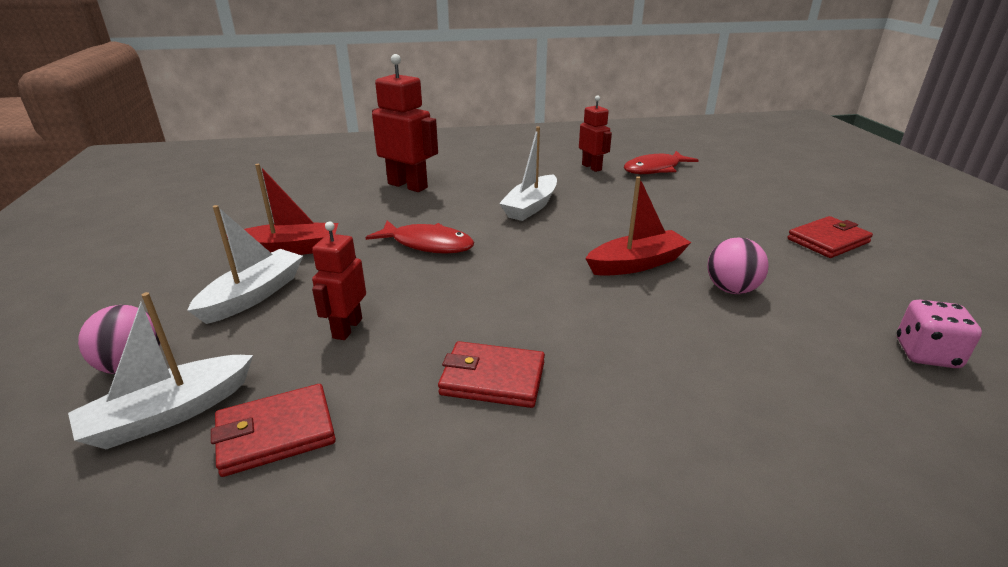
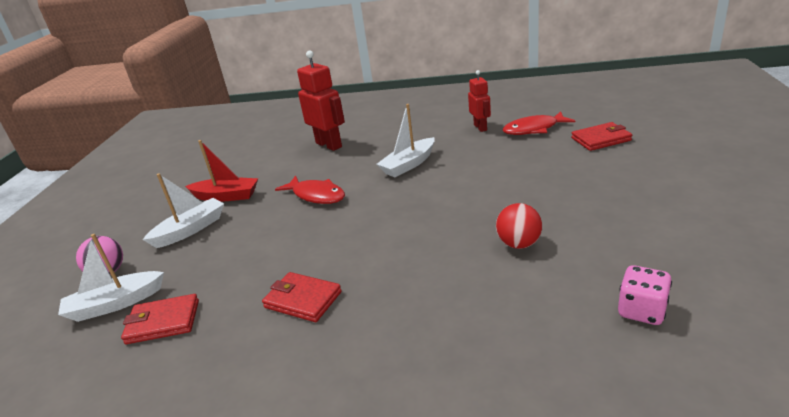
camera: 20 degrees right, 0 degrees up
(347, 328) = (233, 257): red robot -> none
(637, 264) = (458, 218): red boat -> none
(731, 289) = (518, 244): pink ball -> red ball
(828, 241) = (639, 203): red wallet -> red wallet (600, 139)

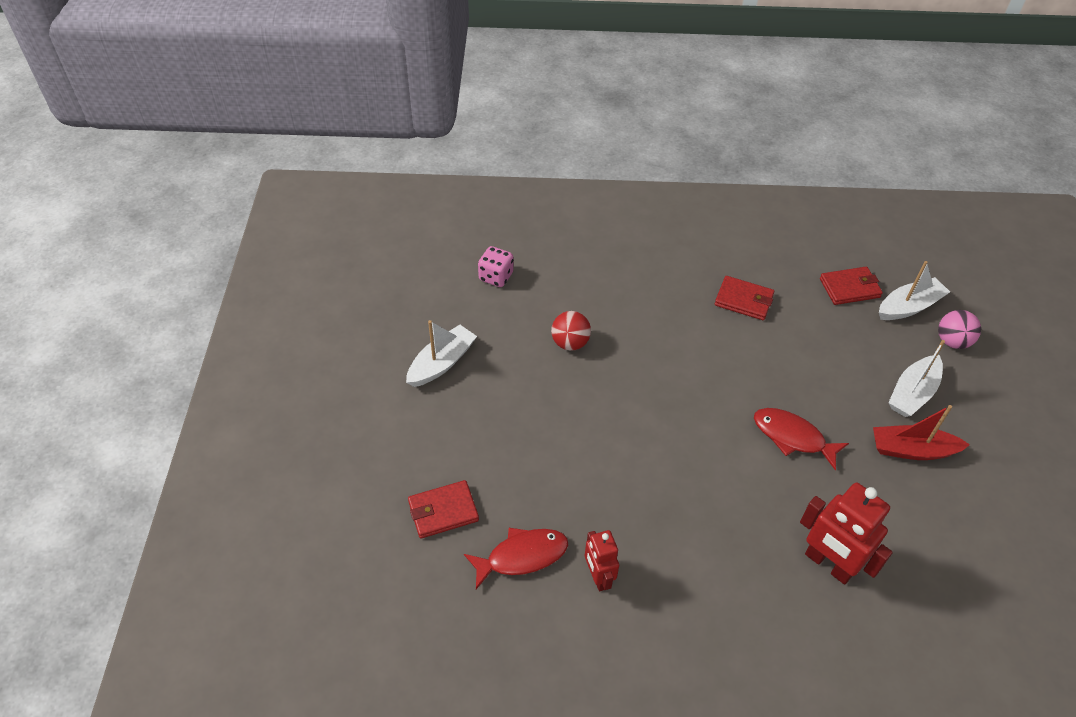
camera: 170 degrees right, 20 degrees up
(409, 165) = (692, 488): white boat -> white boat (441, 363)

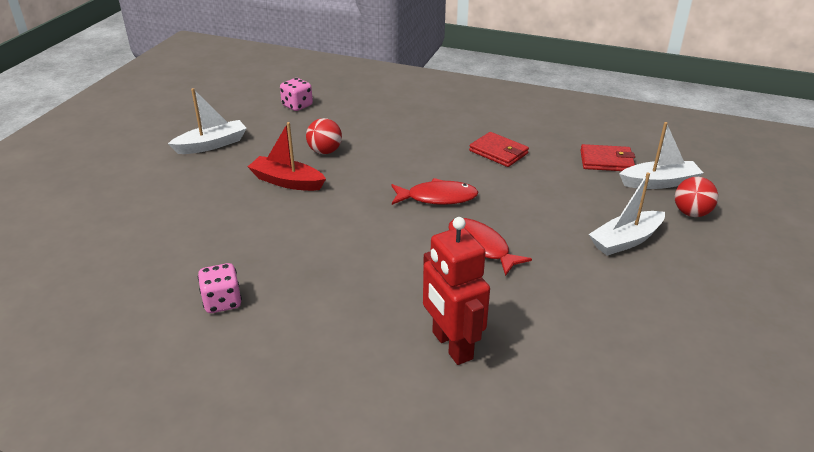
camera: 20 degrees right, 15 degrees down
(443, 511) = (132, 230): red wallet -> none
(522, 556) = (169, 272): red fish -> red fish (437, 197)
(598, 577) = (222, 302): red robot -> pink dice
(912, 450) = (599, 280): red boat -> red boat (287, 181)
(952, 341) = (691, 213): pink ball -> red ball

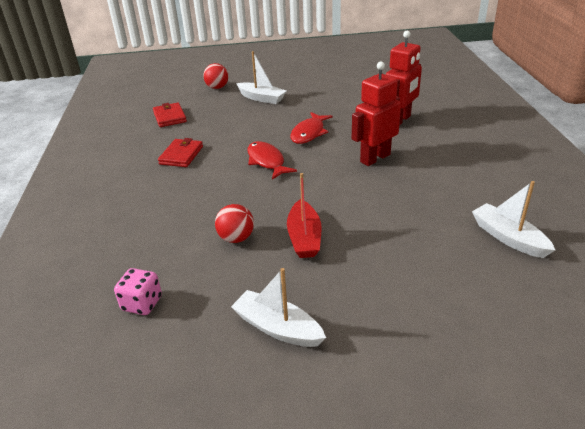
camera: 115 degrees left, 0 degrees up
(222, 302) = (465, 199): pink dice -> none
(371, 274) = (375, 158): none -> red robot
(659, 182) = (188, 99): white boat -> white boat (508, 238)

